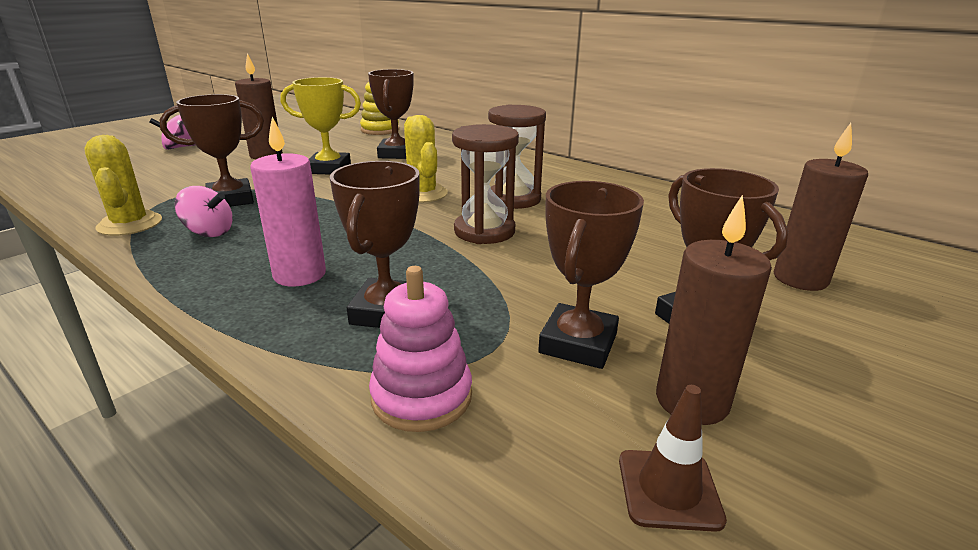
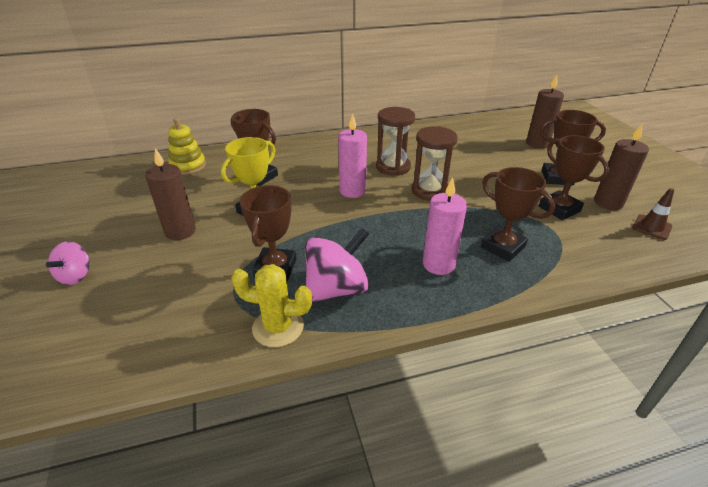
camera: 55 degrees left, 10 degrees up
(209, 232) = (336, 289): pink spinning top -> pink spinning top, size x1.70
(422, 194) = (352, 191): yellow cactus -> pink candle
(422, 396) = (581, 258): pink stacking toy -> none

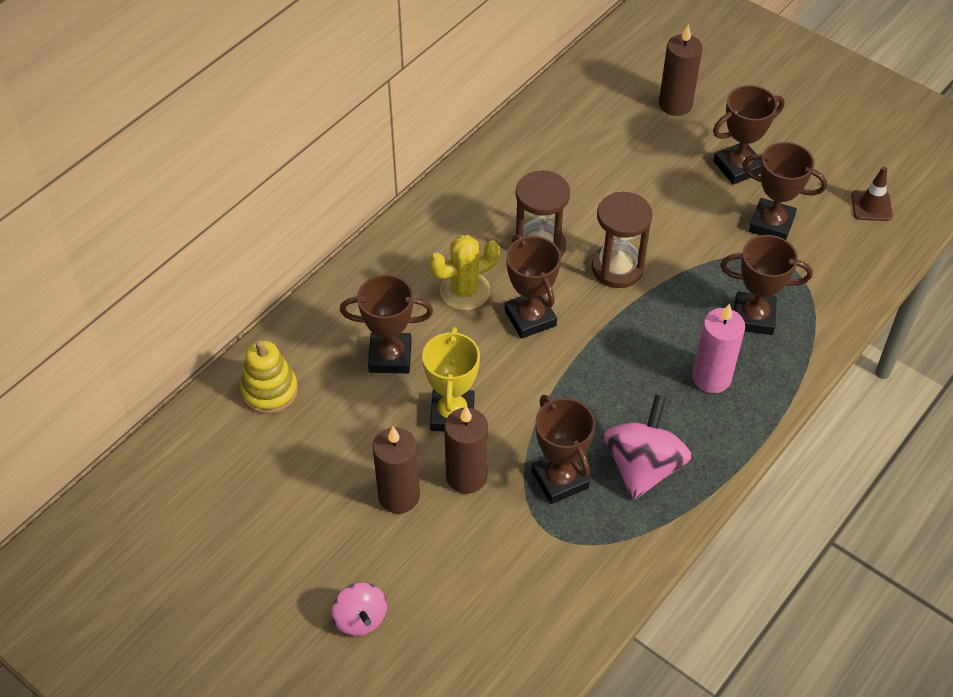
camera: 35 degrees left, 15 degrees up
(278, 327) = (632, 541): yellow cactus -> yellow cactus (465, 291)
(352, 191) = (530, 318): pink candle -> brown trophy
(608, 203) = (813, 186): brown candle -> brown candle (466, 476)

